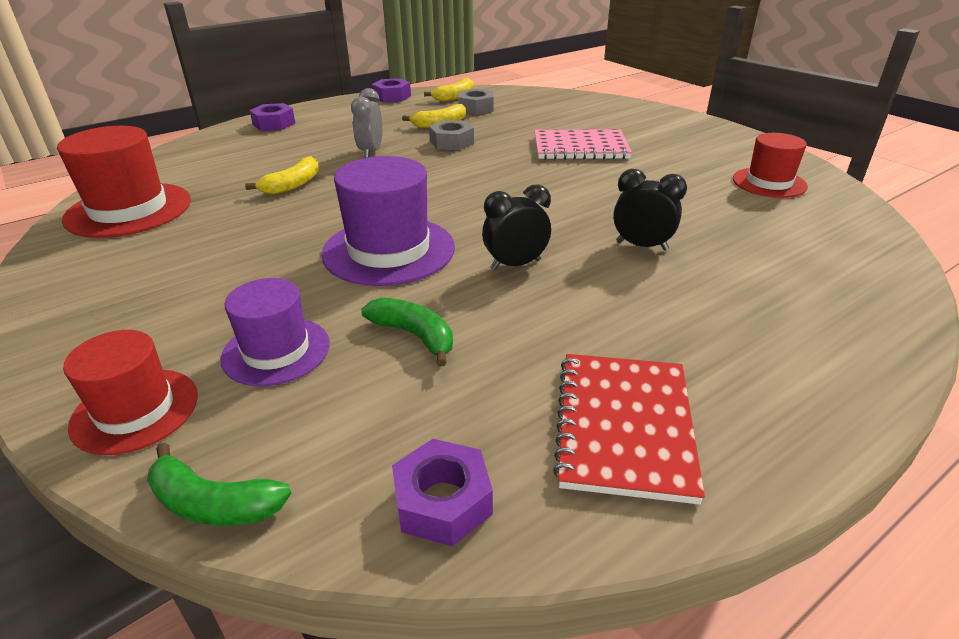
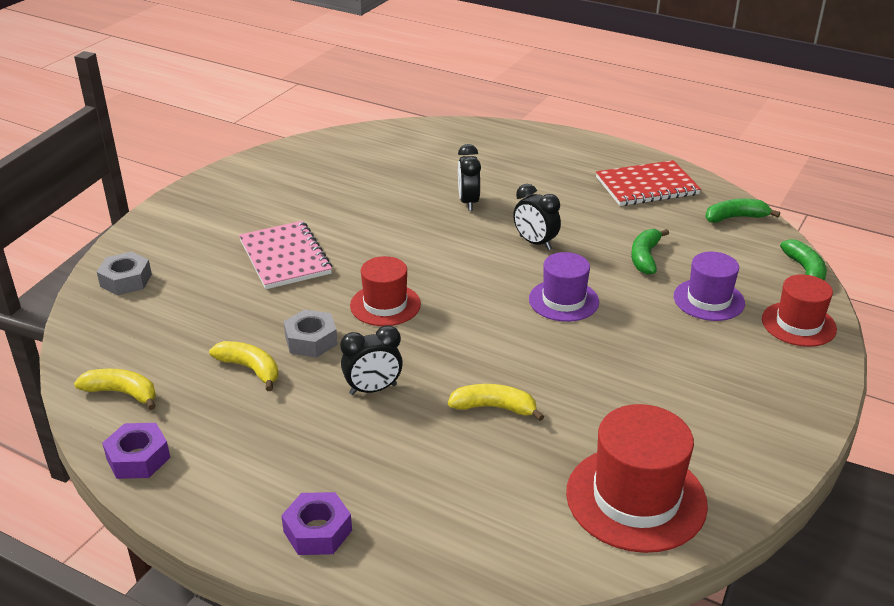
camera: 115 degrees left, 0 degrees up
(371, 152) = (373, 389): grey clock -> black clock
(389, 250) = (563, 300): purple hat -> purple hat, size x0.63
(442, 501) = (735, 217): purple nut -> green banana
(476, 108) = (172, 359): grey nut -> grey nut (126, 280)
(769, 183) = (321, 165): red hat -> red hat (385, 305)

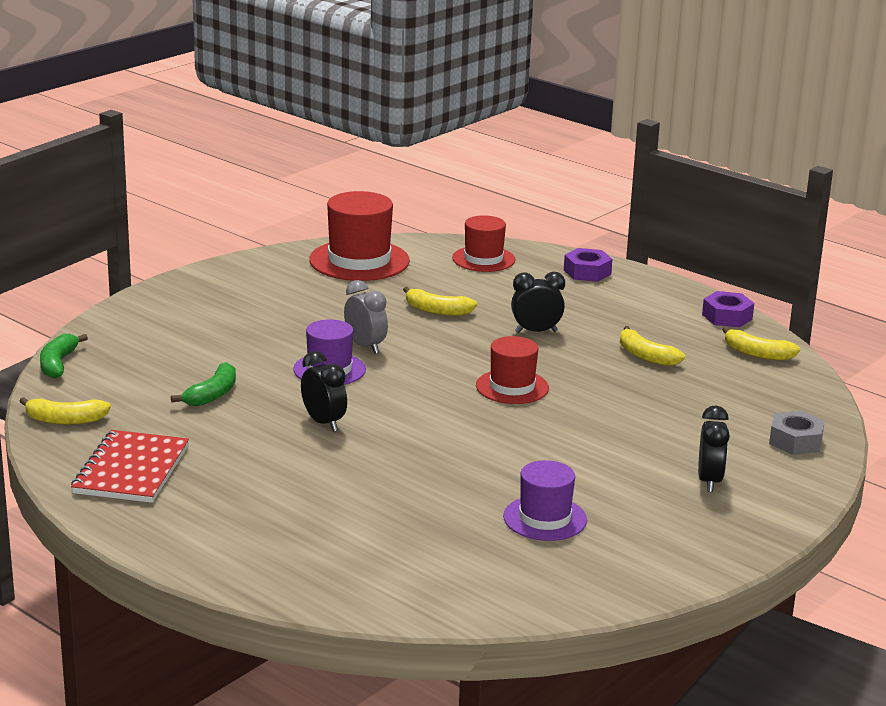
camera: 170 degrees left, 10 degrees down
(285, 257) = (618, 443): pink notebook -> none
(311, 340) = (589, 369): grey nut -> none
(468, 202) = (378, 478): black clock -> black clock (709, 481)
(546, 336) = (365, 346): none -> grey clock
(646, 186) = (131, 470): red notebook -> red notebook turned 75 degrees counterclockwise
(708, 300) = (185, 353): purple hat -> purple hat (545, 518)
(735, 217) = (65, 420): green banana -> yellow banana
(798, 324) = (122, 328): red hat -> red hat (483, 259)

